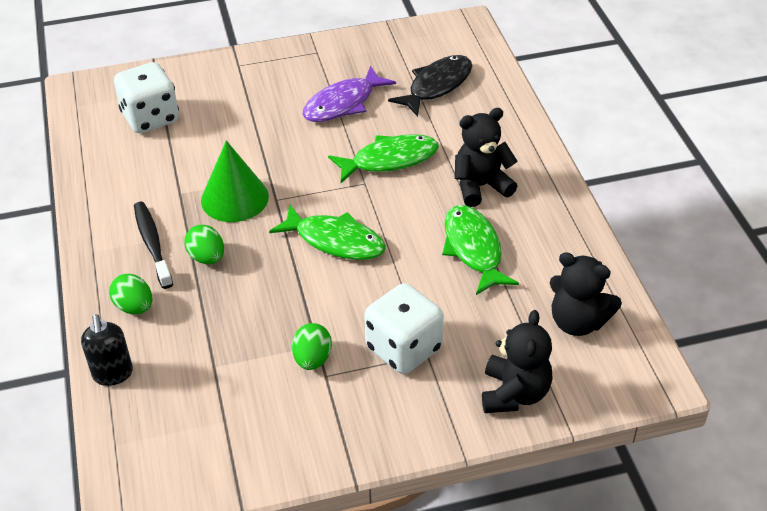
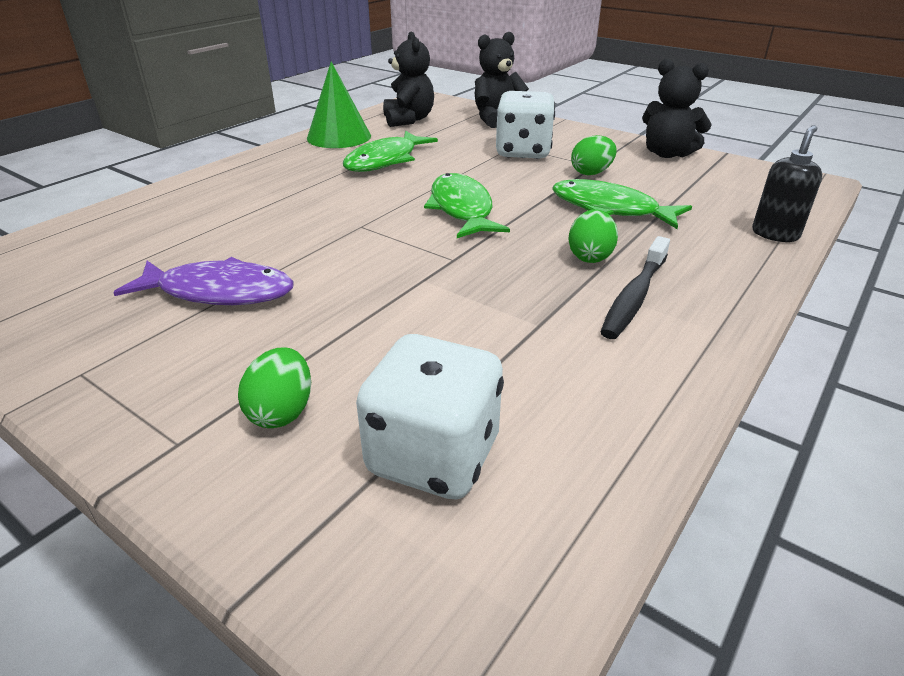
camera: 130 degrees left, 10 degrees down
(134, 307) = (710, 261): green egg -> green egg (282, 412)
(234, 198) = (489, 283): green cone -> green cone (339, 137)
(389, 160) = (307, 226): green fish -> green fish (610, 209)
(437, 86) = (126, 248): black fish -> none
(481, 186) = (298, 179): black teddy bear -> black teddy bear (667, 154)

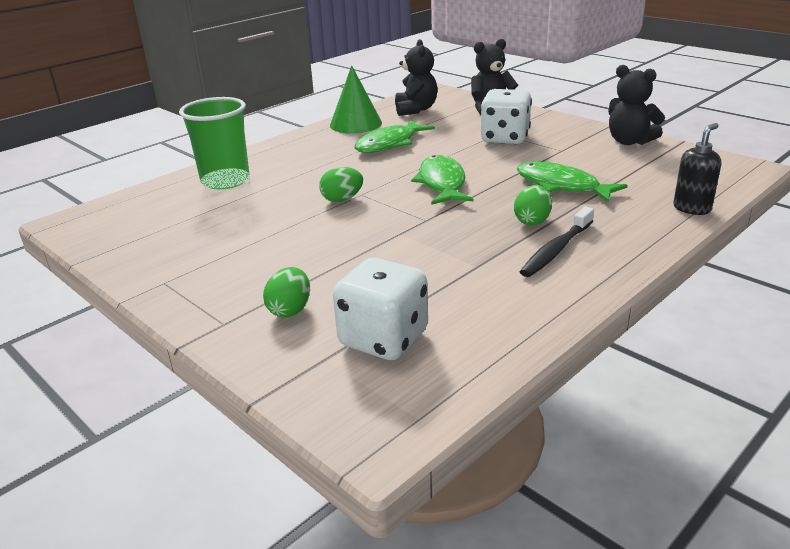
camera: 10 degrees right, 5 degrees down
(174, 212) = (225, 181): none -> green cup
(219, 292) = (254, 236): purple fish -> none
(591, 173) = (557, 156): green egg -> green egg (342, 199)

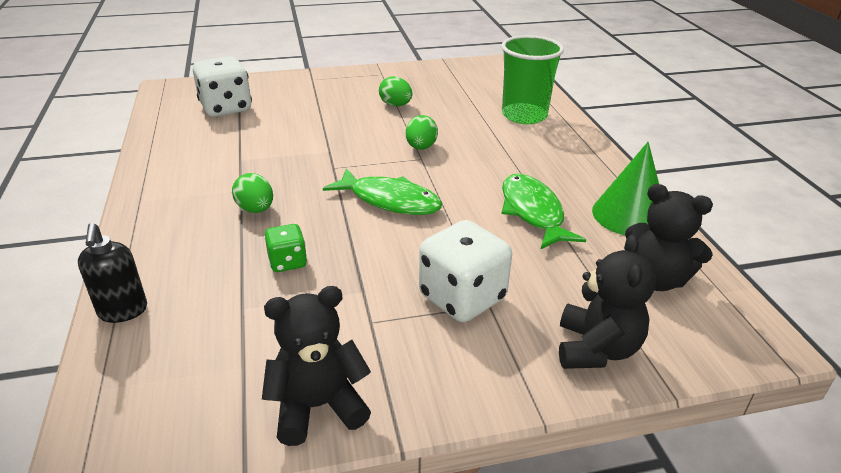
camera: 120 degrees right, 5 degrees up
(290, 310) = (295, 95): green egg -> green egg (395, 105)
(556, 250) = (202, 197): black toothbrush -> none
(561, 186) = (287, 262): green fish -> green dice

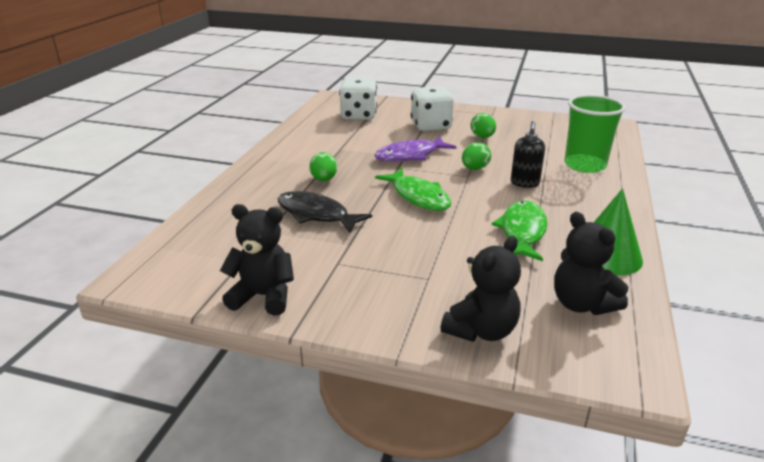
camera: 30 degrees right, 5 degrees down
(123, 311) = (203, 213): black soap dispenser -> black soap dispenser (524, 183)
(287, 262) = (316, 214): green dice -> black fish
(335, 148) = (410, 155): none -> purple fish
(462, 298) = (412, 268): white dice -> white dice (431, 126)

